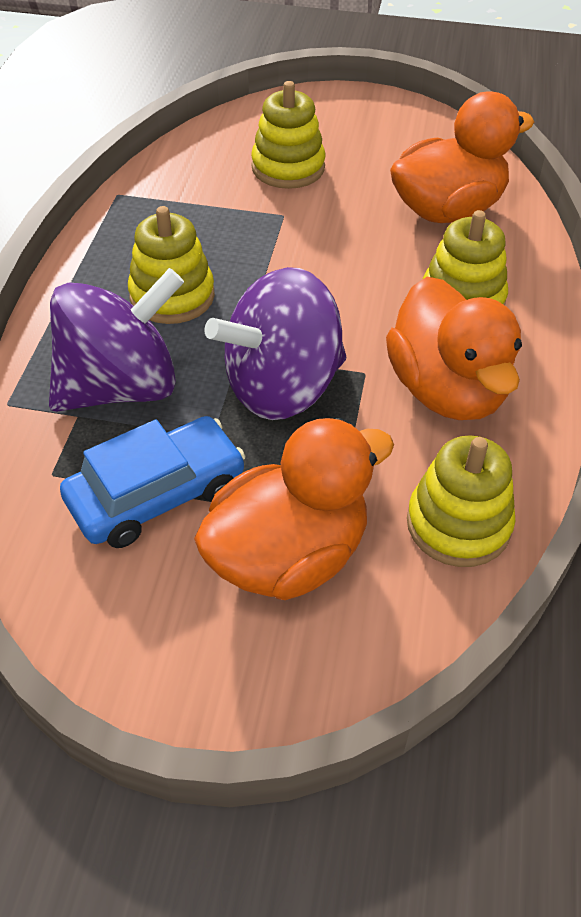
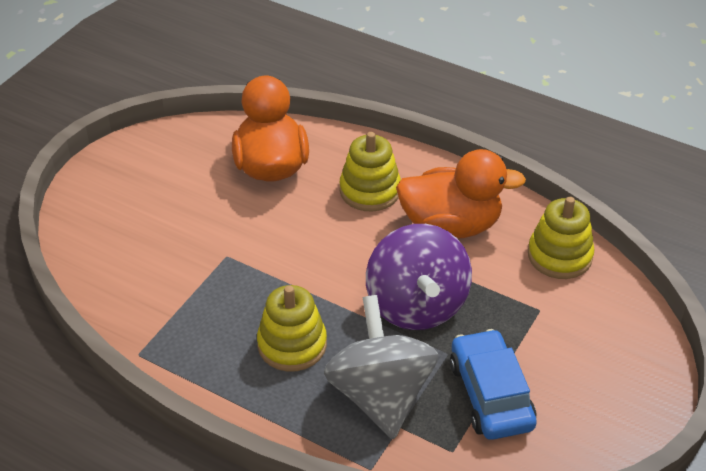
camera: 70 degrees left, 5 degrees down
(121, 387) = (380, 395): purple spinning top -> grey spinning top
(288, 167) = (166, 237): yellow stacking toy -> none
(288, 556) = (561, 339): orange duck -> none

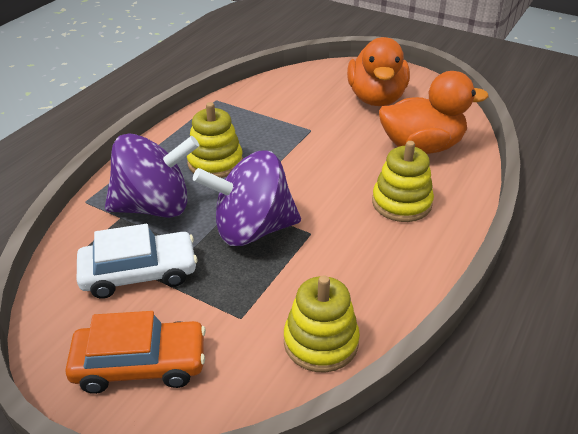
camera: 90 degrees right, 5 degrees down
(380, 395) = (154, 207): grey spinning top -> purple spinning top
(451, 225) = (360, 256): orange duck -> orange duck (376, 98)
(490, 394) = (139, 273): blue car -> white car
(606, 377) = (140, 364): none -> orange car

